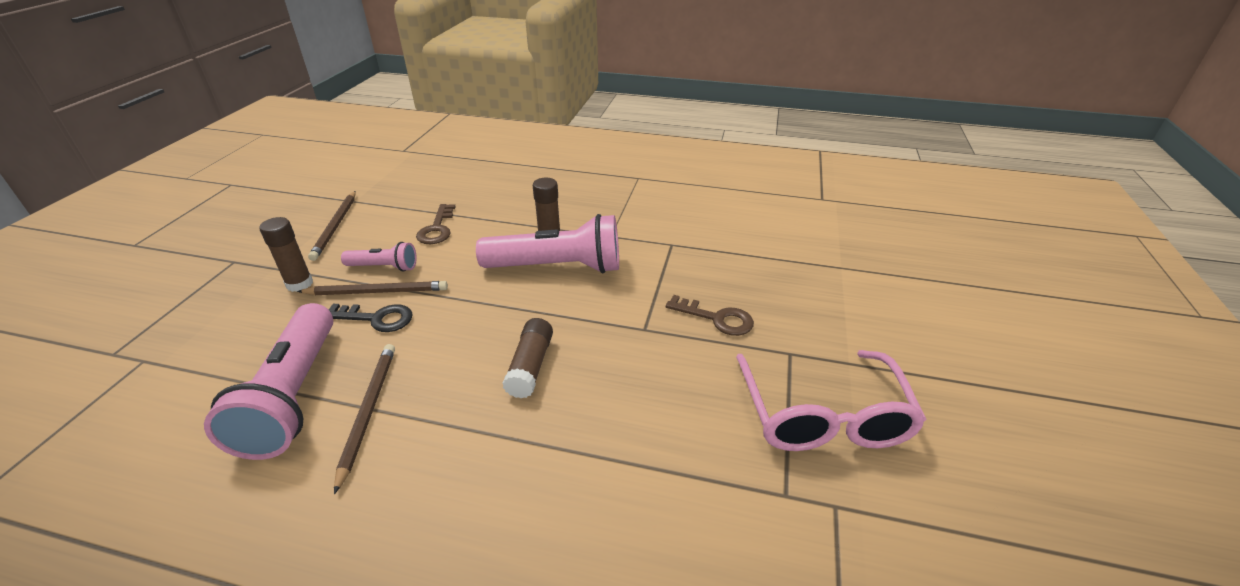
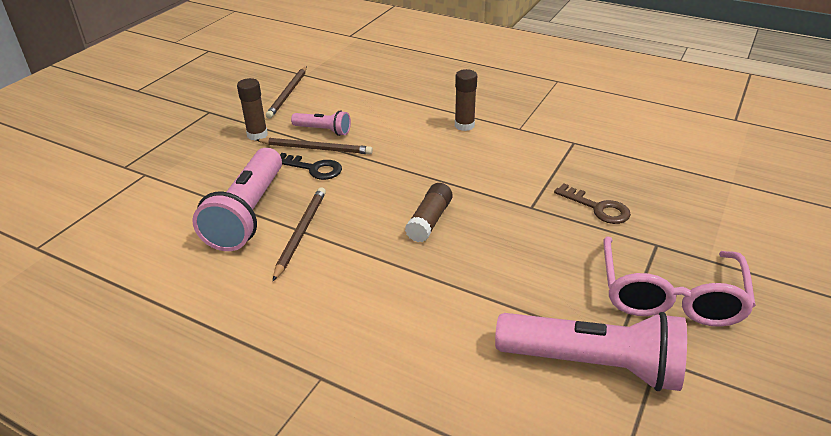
camera: 15 degrees right, 0 degrees up
(437, 229) = (370, 105): brown key -> none
(557, 267) = (466, 149): pink flashlight -> pink flashlight (593, 364)

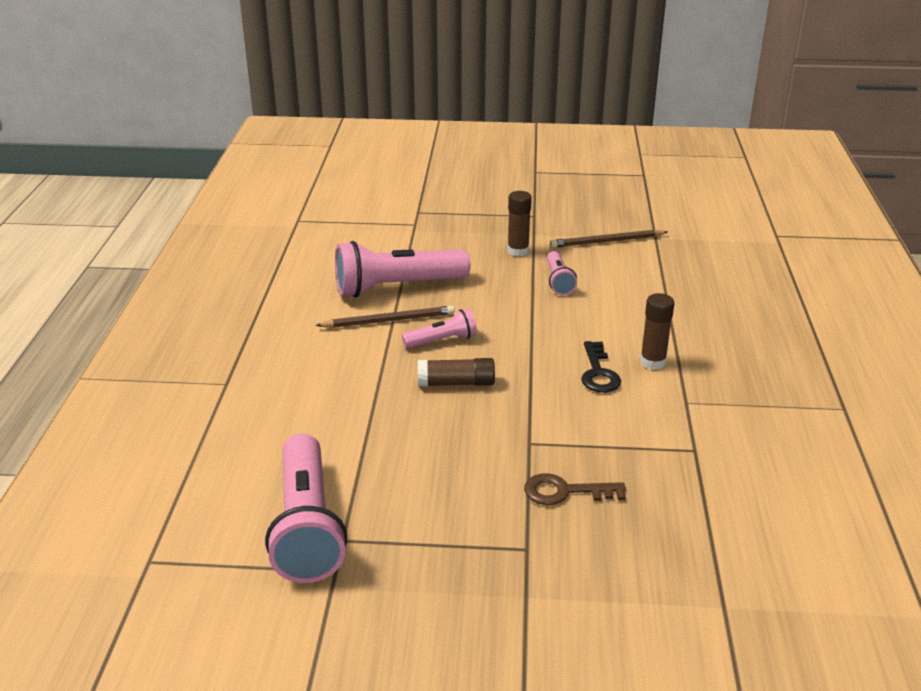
camera: 65 degrees right, 5 degrees down
(314, 168) = (489, 297): black key -> black key (598, 373)
(316, 148) = (523, 287): brown pencil -> none
(360, 211) = (442, 341): none -> pink flashlight
(598, 208) = (565, 492): brown key -> brown key turned 75 degrees clockwise
(669, 294) = (440, 568): pink glasses -> none

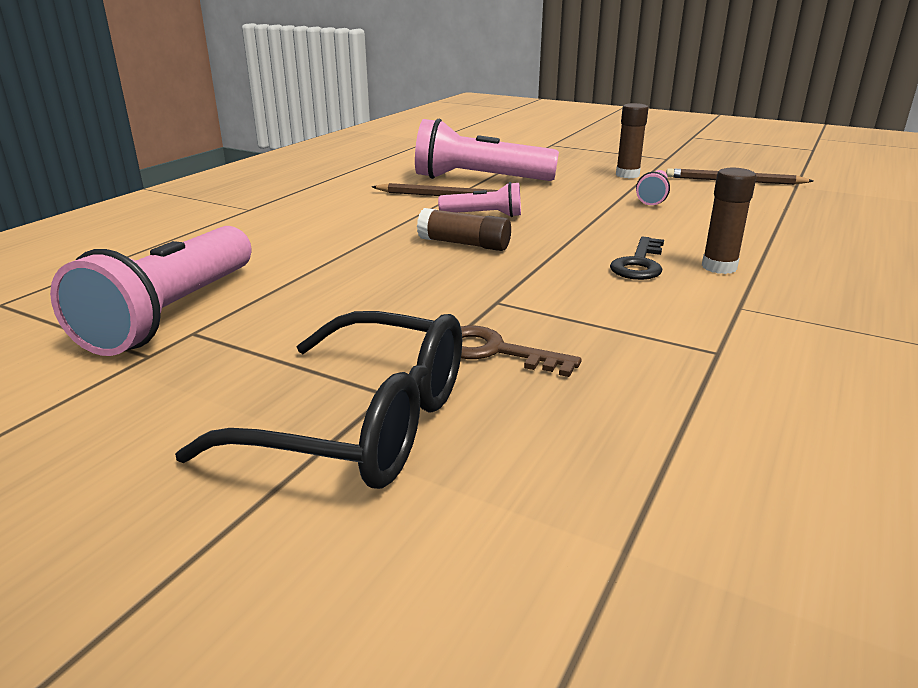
camera: 25 degrees right, 5 degrees down
(532, 577) = (360, 423): none -> black glasses

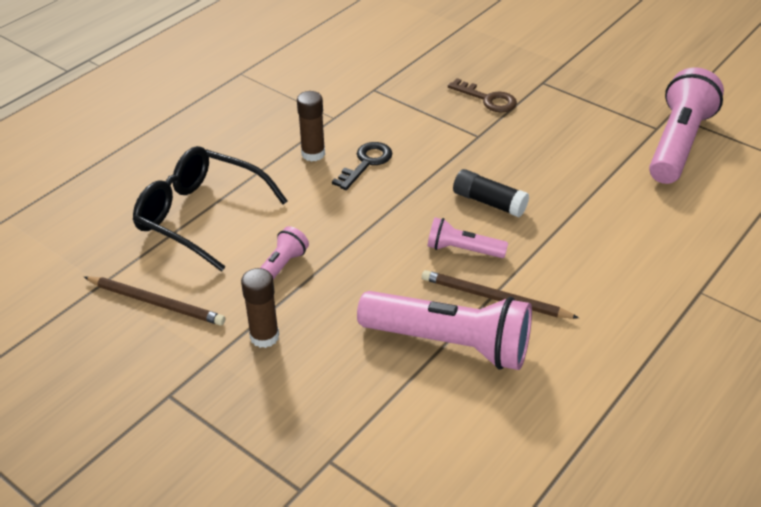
camera: 170 degrees left, 15 degrees up
(360, 423) = (553, 69): black glasses -> black glasses (201, 216)
(464, 244) = (489, 202): brown glue stick -> black glue stick

